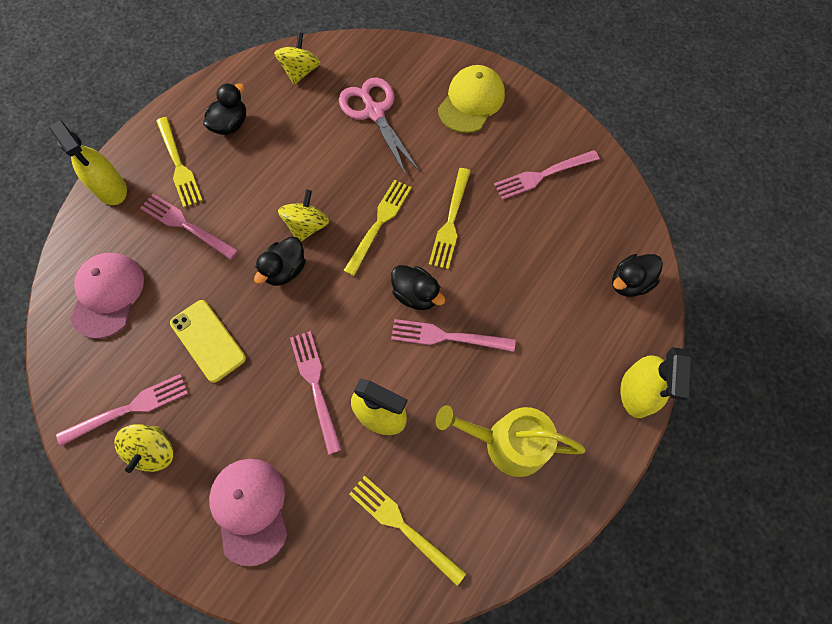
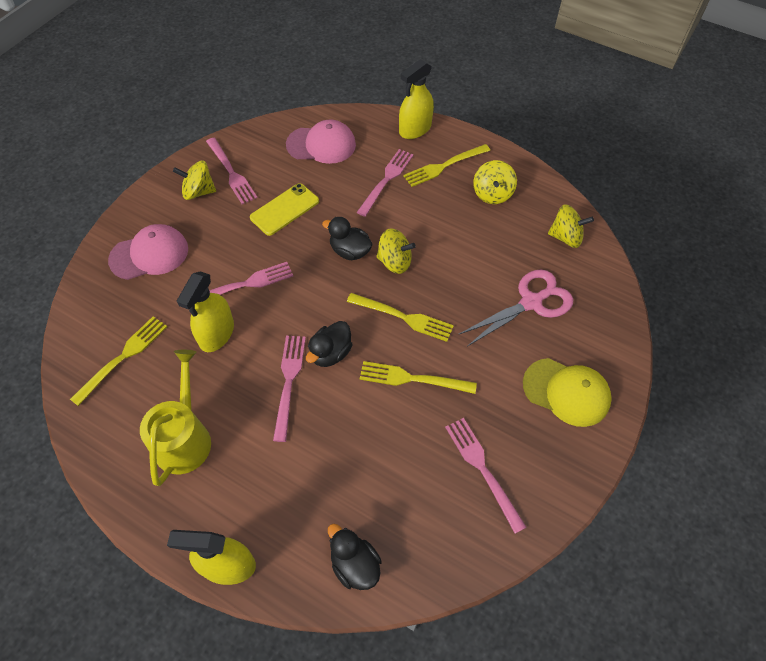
camera: 85 degrees right, 10 degrees down
(230, 124) = (492, 194): black duck -> yellow spinning top

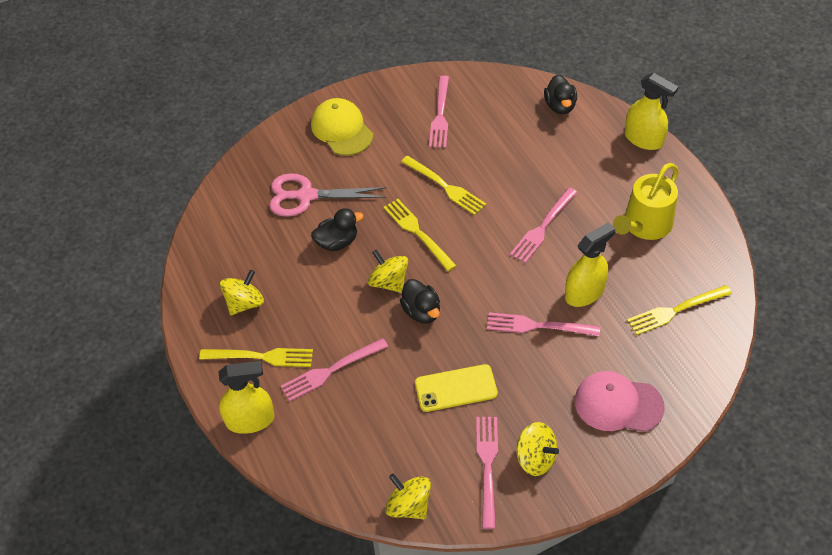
camera: 145 degrees left, 5 degrees down
(321, 145) = (366, 453): pink cap -> none
(330, 353) = (496, 233): black duck -> black duck (337, 242)
(566, 237) = (224, 232): yellow spinning top -> yellow spinning top (409, 505)

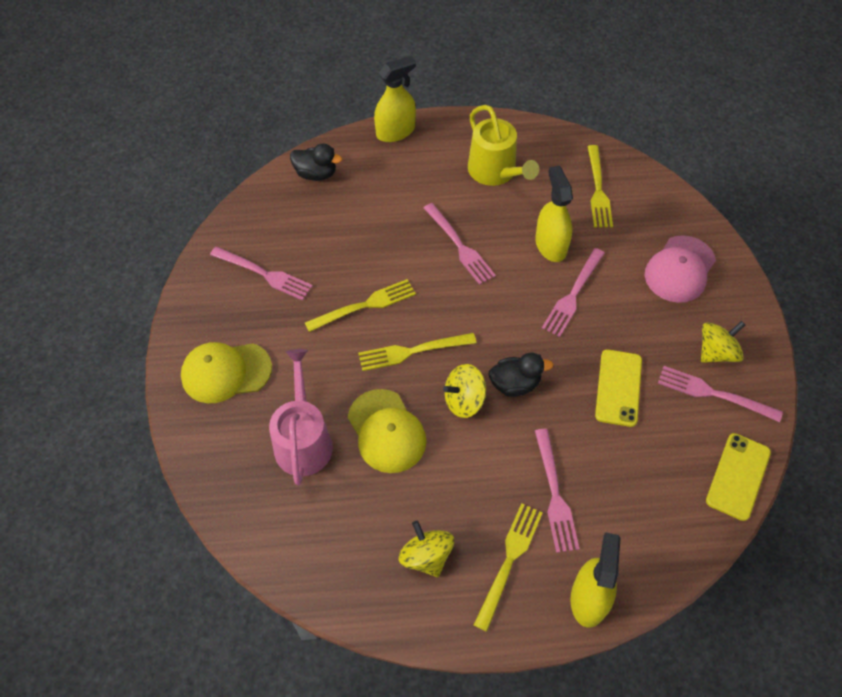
camera: 70 degrees left, 5 degrees up
(306, 196) = (303, 441): pink scissors -> pink watering can
(337, 242) = (386, 431): black duck -> yellow cap
(409, 505) = (738, 476): yellow spinning top -> yellow phone

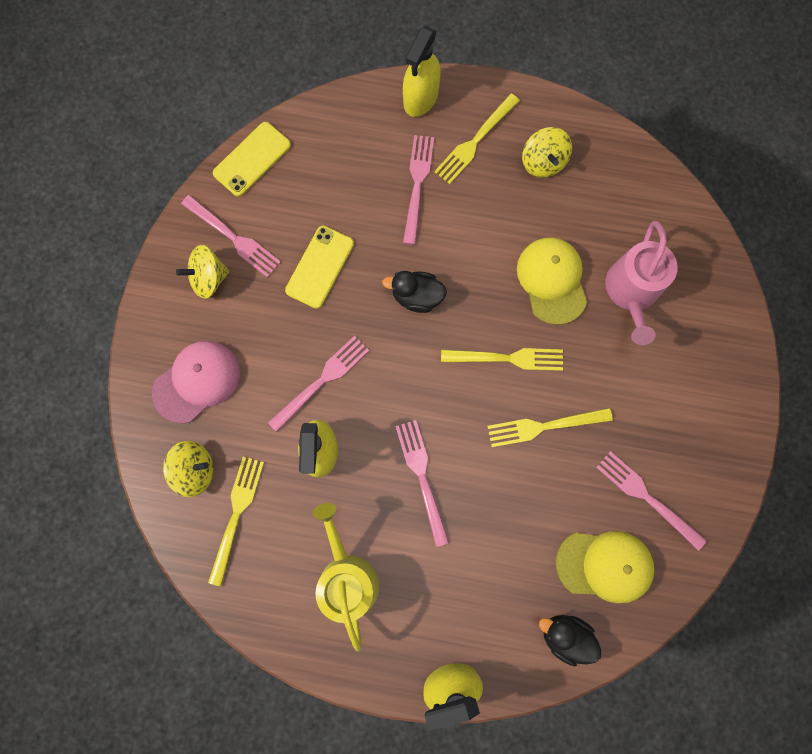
camera: 165 degrees left, 20 degrees up
(226, 372) = (699, 384): yellow cap -> yellow cap (604, 565)
(464, 400) = (471, 292): yellow spinning top -> yellow spinning top (195, 470)

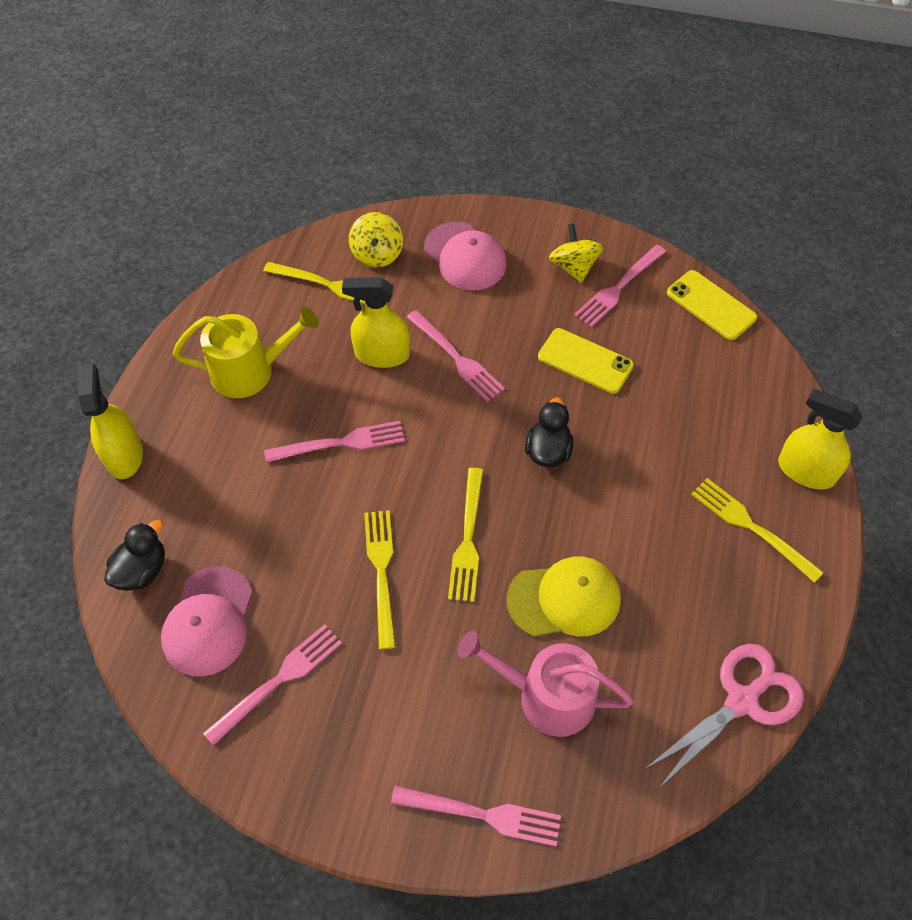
camera: 95 degrees right, 20 degrees down
(417, 184) = (689, 460): pink fork -> pink fork (483, 814)
(543, 162) = (728, 604): yellow spinning top -> none
(604, 565) = (208, 621): yellow cap -> pink cap
(617, 157) = (742, 701): none -> pink scissors

